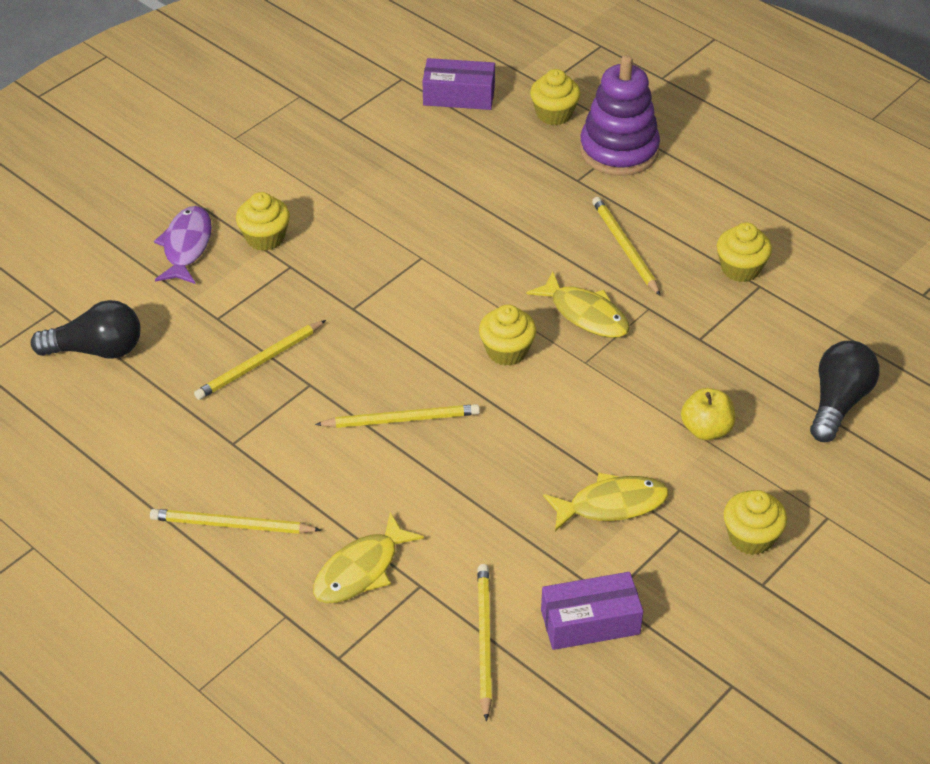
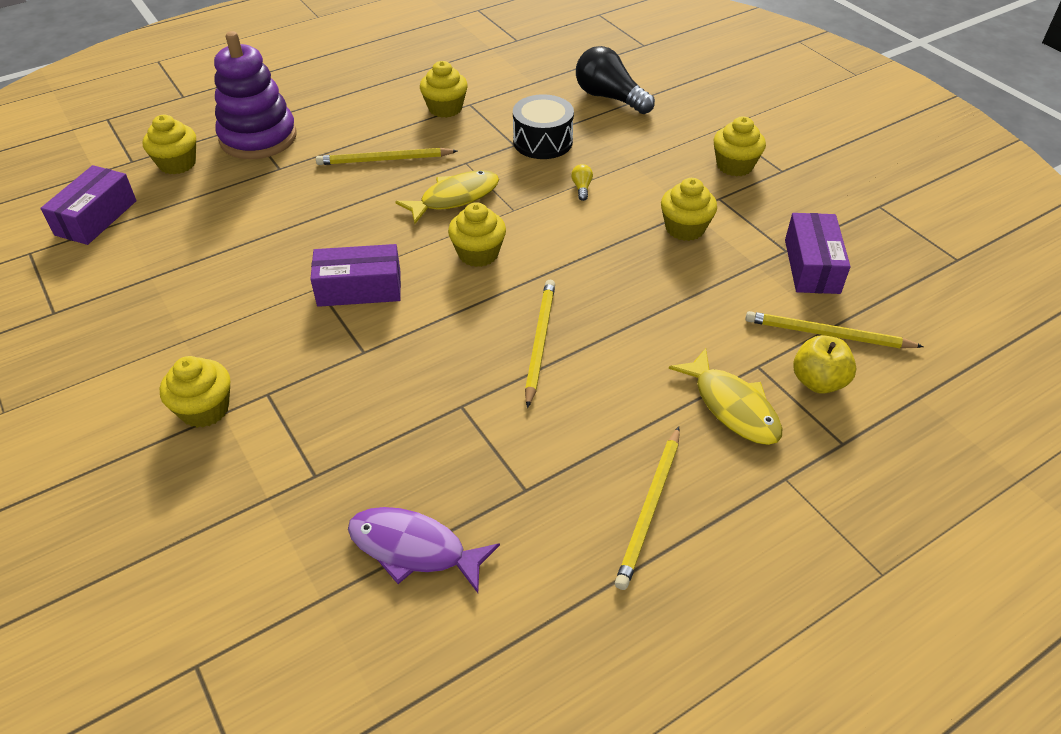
camera: 75 degrees left, 0 degrees up
(96, 350) = (304, 620): black light bulb -> none
(186, 246) = (168, 490): purple fish -> purple fish (414, 549)
(259, 363) = (408, 445): yellow pencil -> none
(428, 284) = (359, 289): none -> purple box
(611, 504) = (685, 228): yellow fish -> yellow cupcake
(645, 408) = (581, 188): none -> yellow light bulb
(706, 429) = (616, 162): yellow apple -> yellow apple (818, 381)
(716, 360) = (542, 141): none -> black drum

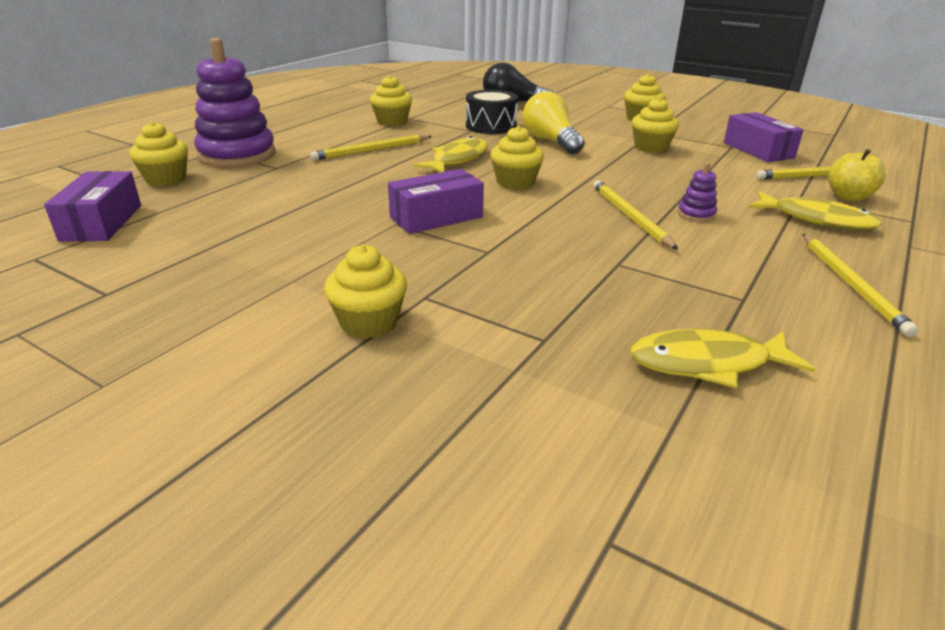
camera: 25 degrees left, 15 degrees down
(414, 549) = (707, 363): purple fish -> yellow fish
(581, 188) = (550, 141): yellow light bulb -> yellow light bulb, size x2.45
(611, 359) = (696, 214): none -> purple stacking toy

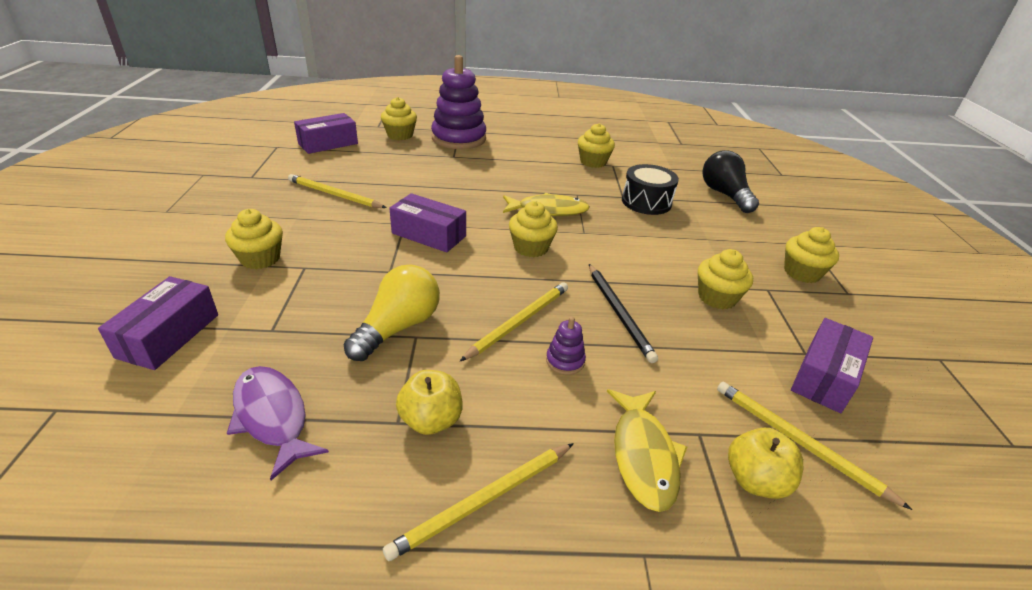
camera: 55 degrees right, 5 degrees up
(371, 150) = (523, 174): yellow pencil -> yellow pencil (334, 195)
(496, 418) = (168, 335): none -> purple box
(550, 141) = (650, 239): yellow light bulb -> yellow light bulb (398, 327)
(646, 180) = (619, 313): none -> black pencil
(707, 363) = (272, 417): yellow fish -> purple fish
(747, 283) = (431, 420): none -> yellow apple

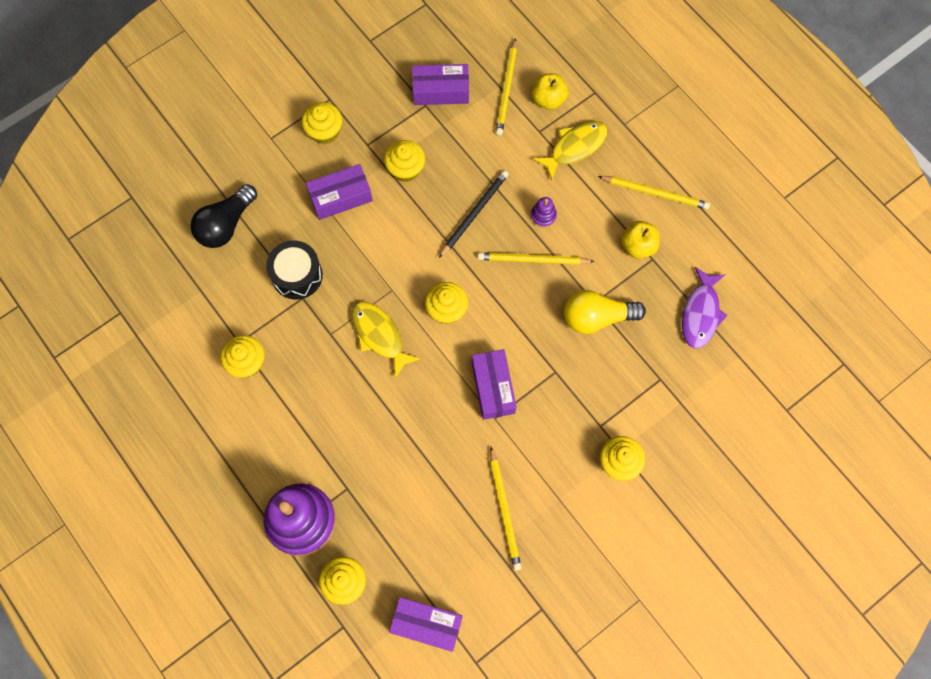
camera: 125 degrees left, 35 degrees up
(168, 335) = (713, 425): purple box -> purple box (341, 197)

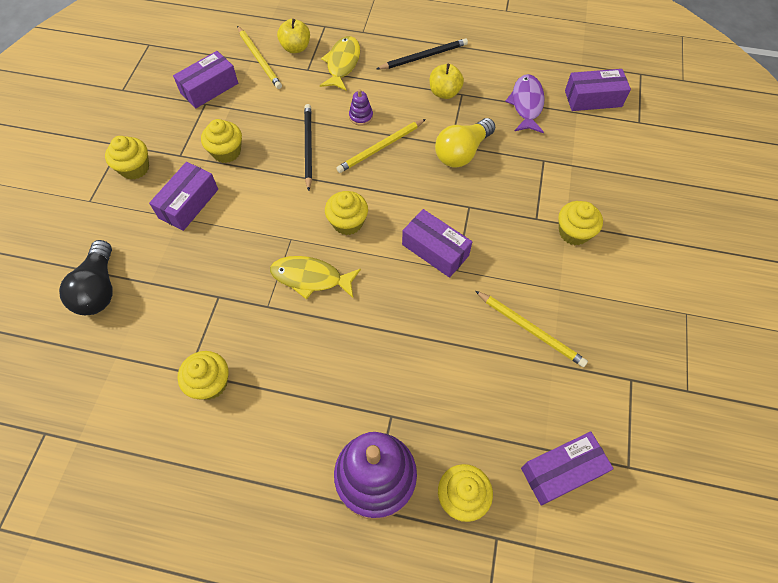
camera: 40 degrees left, 10 degrees down
(297, 275) = (199, 283): black drum -> none
(655, 193) = (424, 56): yellow pencil -> black pencil
(700, 313) = (526, 104): purple fish -> purple fish turned 150 degrees counterclockwise
(769, 354) = (593, 98): none -> purple box

